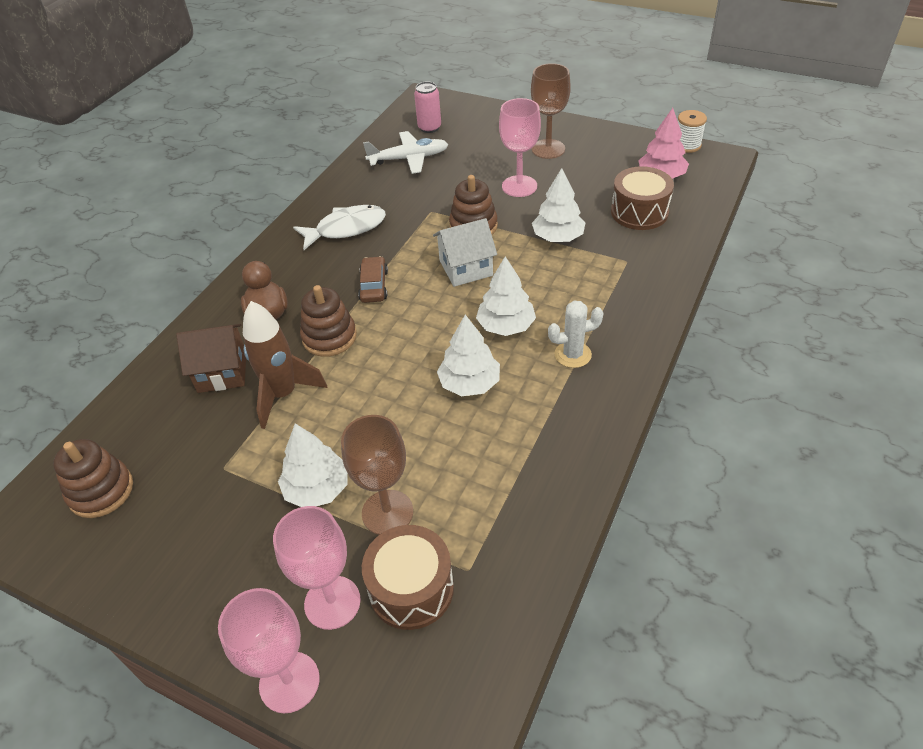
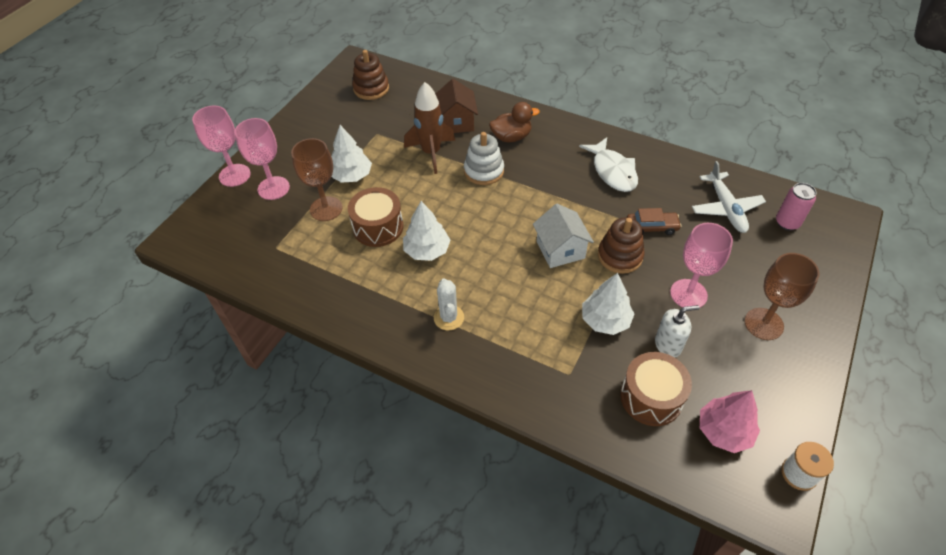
camera: 90 degrees right, 5 degrees up
(329, 337) = (484, 171): brown stacking toy -> white stacking toy
(374, 286) = (539, 192): brown car -> brown car (651, 227)
(411, 588) = (271, 221): brown drum -> brown drum (378, 227)
(506, 326) = (486, 274): white tree -> none
(580, 200) = (668, 345): none -> white soap dispenser

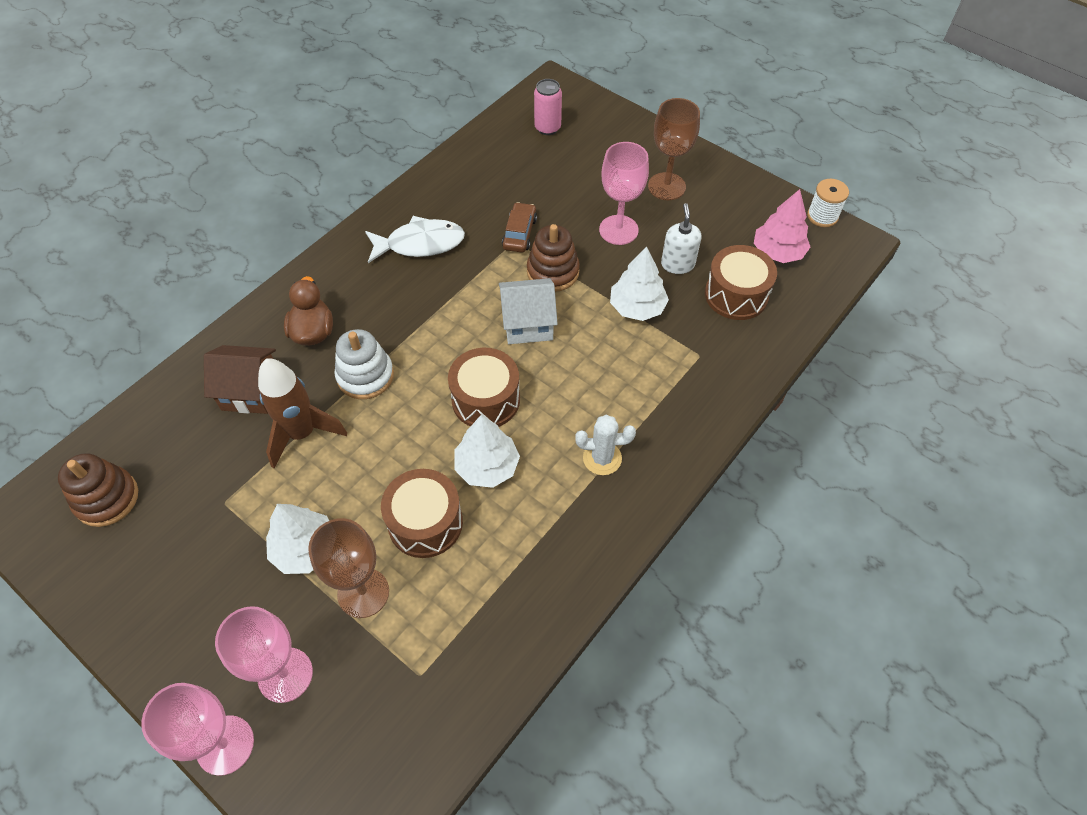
camera: 80 degrees left, 5 degrees up
(482, 238) = (486, 399): none -> brown drum
(725, 208) = (512, 166): white plane -> none

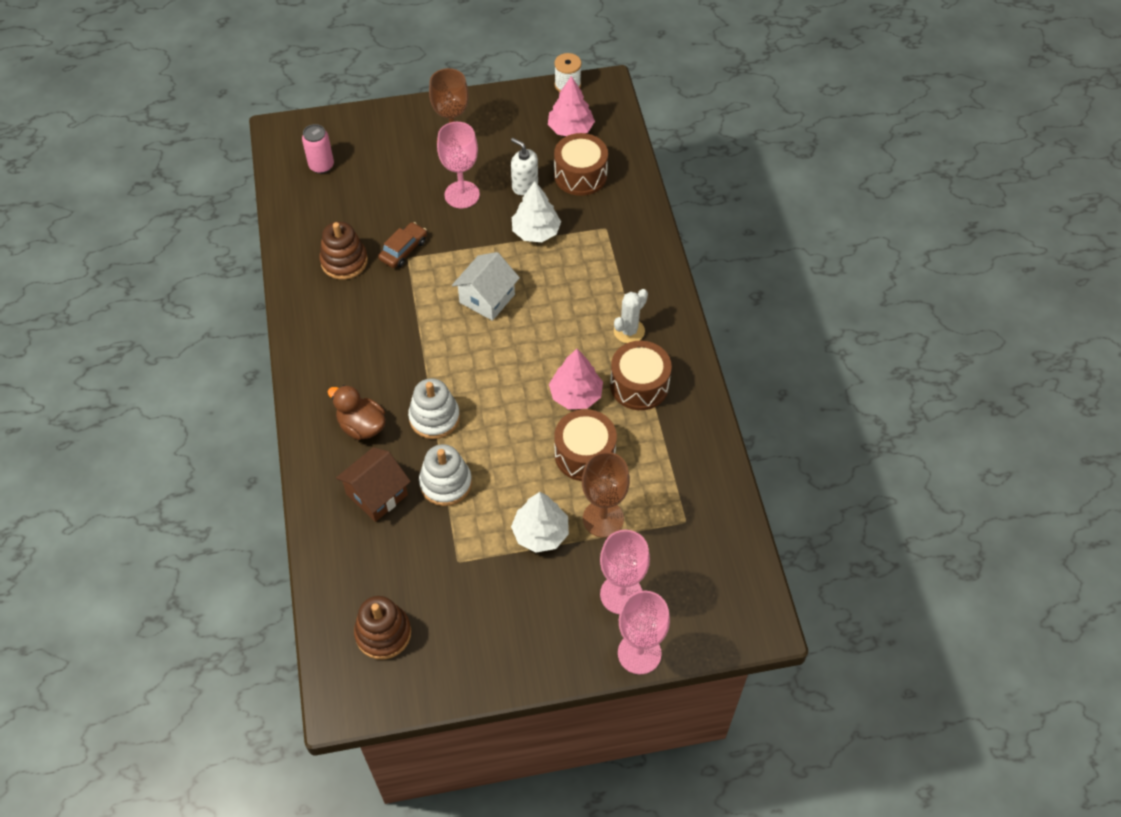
camera: 50 degrees left, 0 degrees up
(302, 433) = (446, 483): brown rocket -> white stacking toy
(420, 244) = (348, 313): white fish -> none
(486, 399) = (524, 362): brown drum -> brown drum (639, 385)
(487, 466) = (576, 395): white tree -> pink tree
(519, 233) = (403, 250): brown car -> brown car turned 75 degrees clockwise
(553, 272) = (458, 255): brown stacking toy -> brown stacking toy (344, 261)

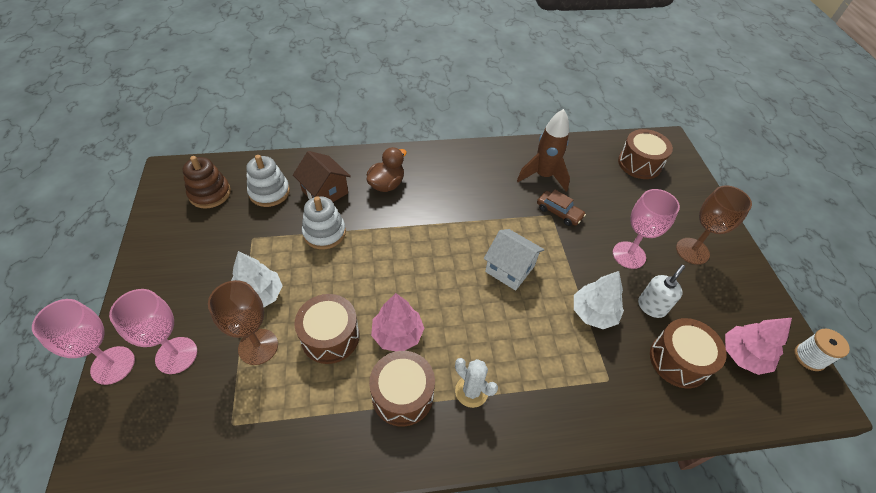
camera: 90 degrees right, 5 degrees down
(321, 166) = (639, 163): pink can -> brown drum
(344, 261) = (543, 176): brown stacking toy -> brown rocket
(434, 417) = (387, 227): white stacking toy -> white stacking toy (269, 192)

